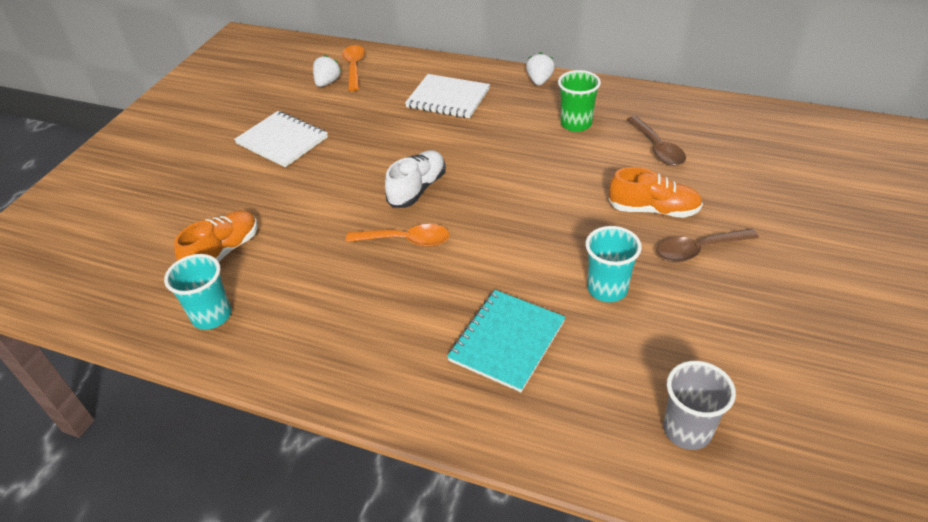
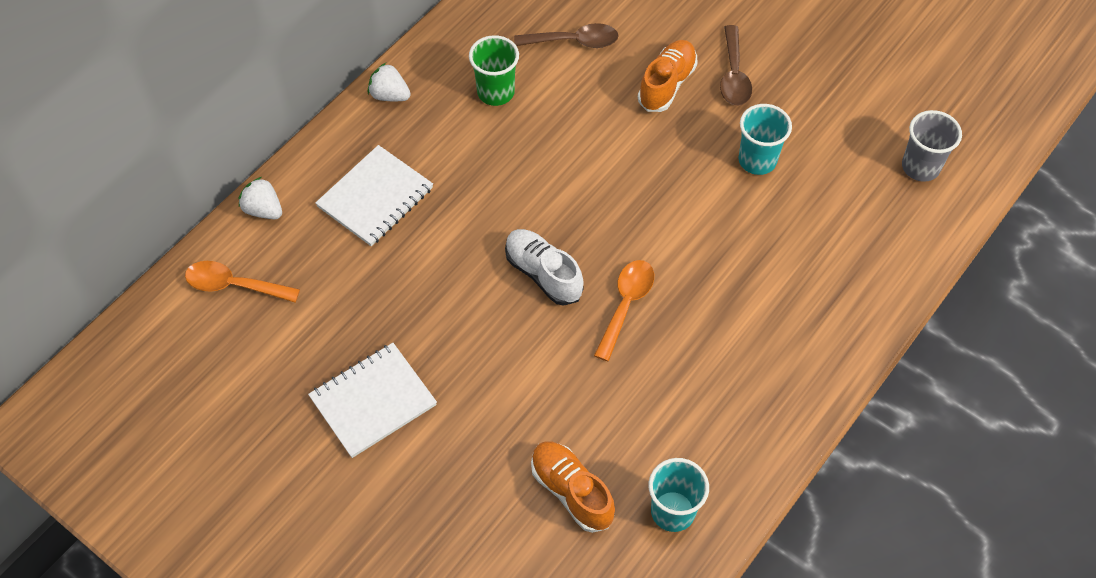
camera: 75 degrees left, 15 degrees up
(327, 83) = (256, 325): white strawberry -> white strawberry (263, 210)
(507, 341) = (794, 257): turquoise notebook -> none

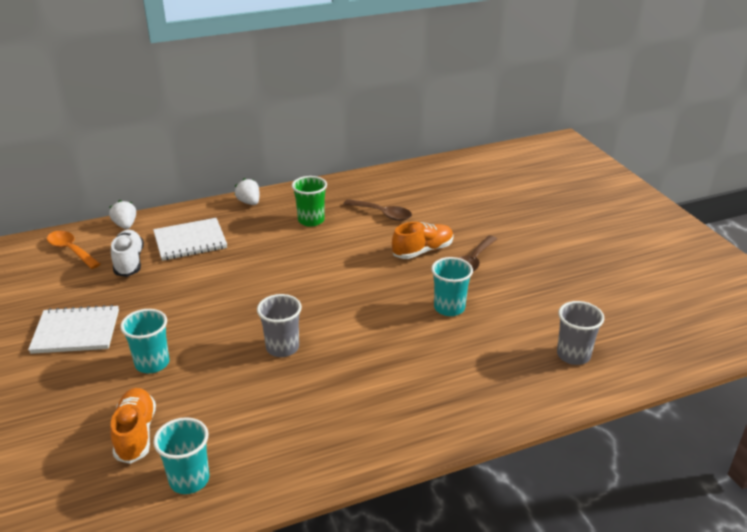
camera: 30 degrees right, 25 degrees down
(504, 398) = (152, 363): none -> turquoise cup
(543, 274) = (247, 311): white shoe -> white shoe (129, 262)
(626, 304) = (282, 348): orange spoon -> grey cup

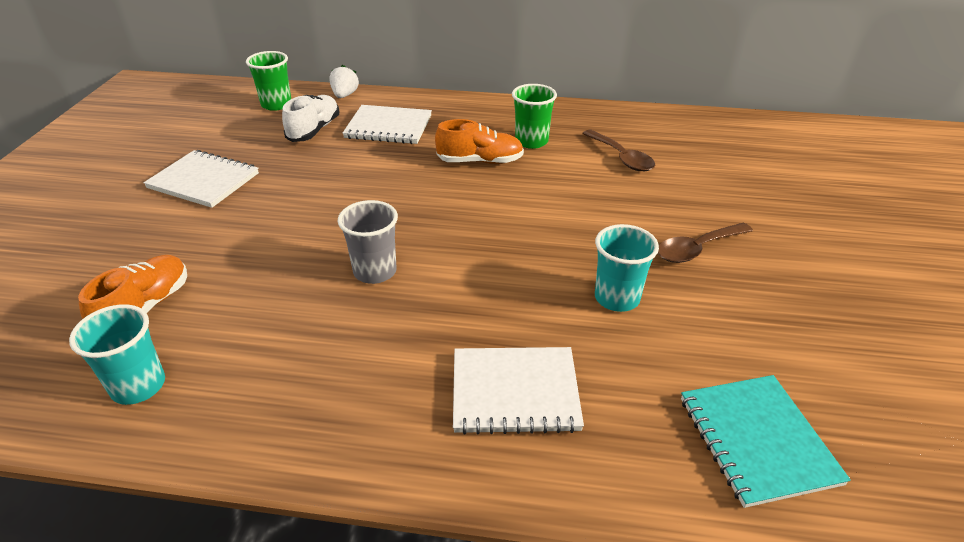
camera: 30 degrees right, 5 degrees up
(71, 250) = (276, 104): orange spoon -> green cup
(152, 363) = (234, 238): turquoise cup -> none
(249, 202) = (482, 105): white strawberry -> none
(422, 251) = (638, 215): orange shoe -> orange shoe (480, 161)
(433, 383) = (515, 392): none -> white notebook
(573, 355) = (757, 440): grey cup -> turquoise notebook

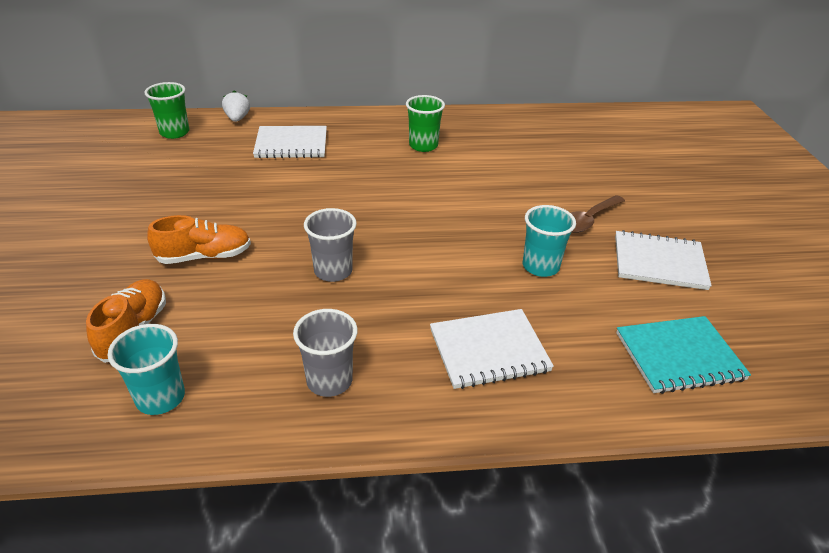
camera: 15 degrees left, 0 degrees up
(203, 181) = (135, 210): white notebook -> white notebook (659, 262)
(314, 130) = (222, 153): white shoe -> none
(319, 397) = (329, 380): none -> grey cup
(480, 161) = (386, 167): orange shoe -> orange shoe (204, 256)
(621, 157) = (503, 152): brown spoon -> none
(757, 440) = (679, 356): turquoise notebook -> turquoise notebook turned 75 degrees counterclockwise

